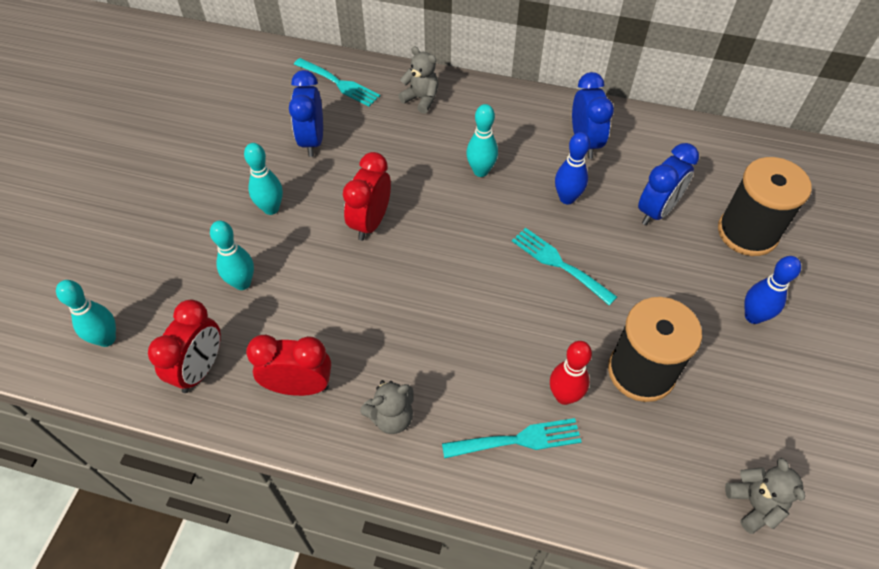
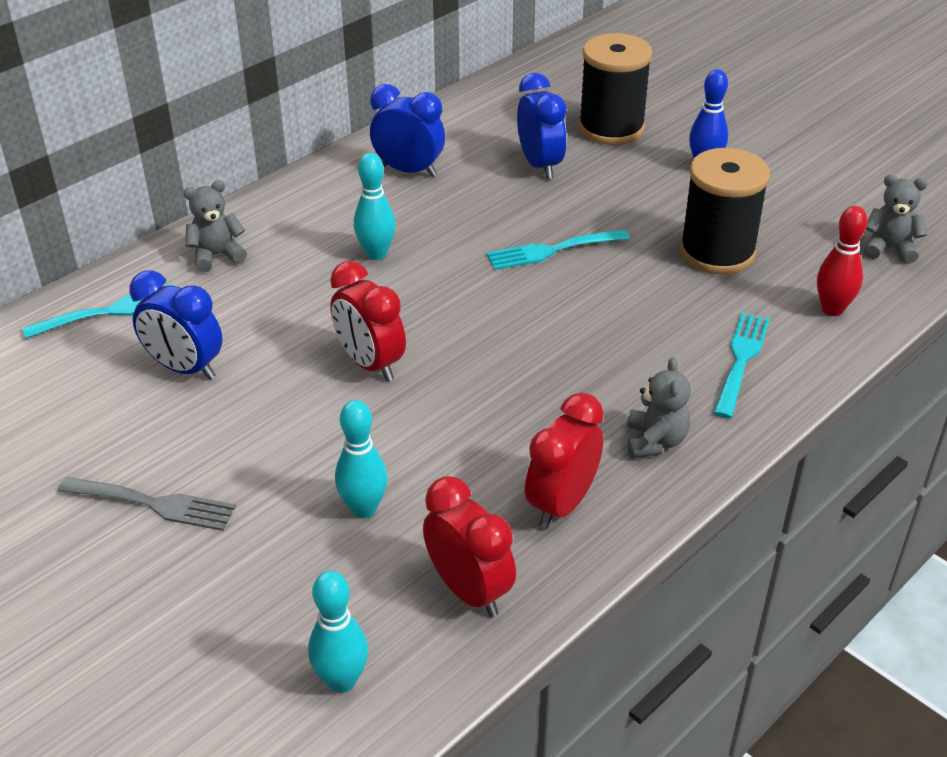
camera: 60 degrees left, 15 degrees down
(199, 187) = (154, 504): none -> grey fork
(271, 208) = (264, 443): turquoise bowling pin -> none
(564, 396) = (711, 310): red bowling pin -> red bowling pin (832, 309)
(567, 198) = (472, 211): blue bowling pin -> none

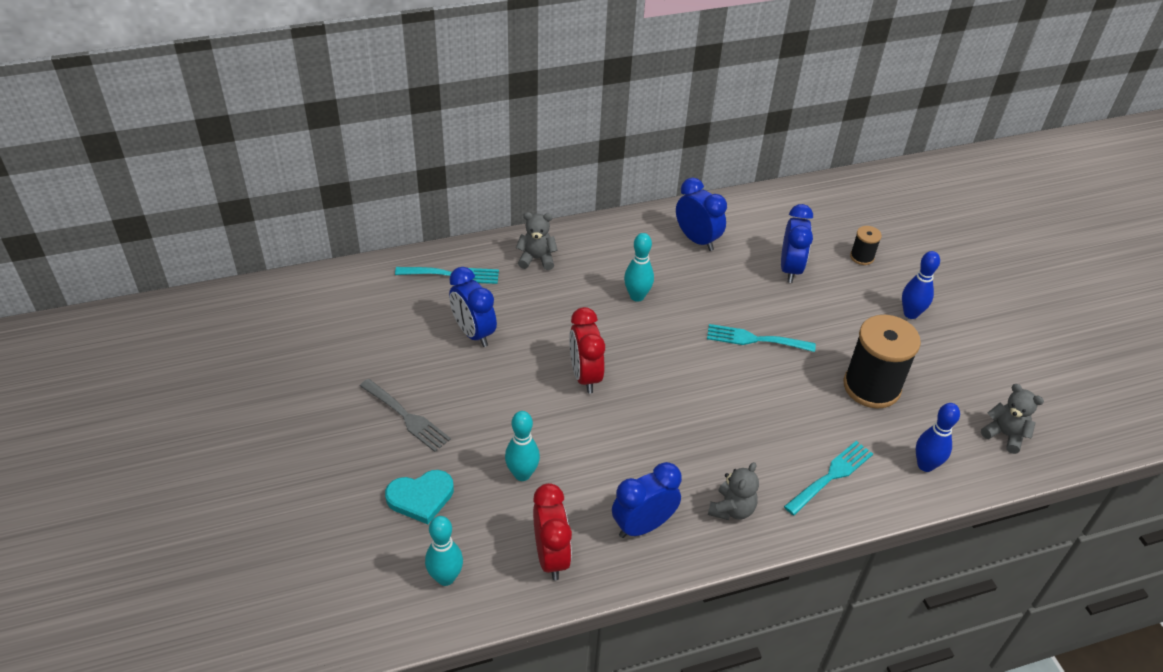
camera: 25 degrees right, 5 degrees up
(239, 595) = (421, 497): none -> turquoise heart
(562, 504) = (643, 525): red clock -> blue clock
(611, 128) = (862, 257): black spool -> black spool, size x0.47
(832, 309) = (925, 465): red bowling pin -> blue bowling pin

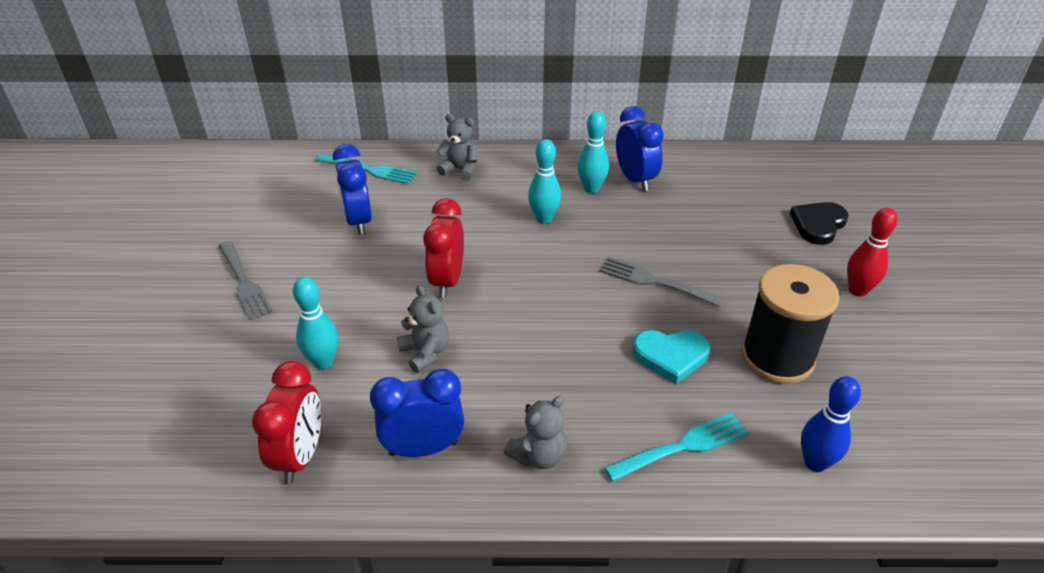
camera: 20 degrees right, 5 degrees down
(421, 497) = (205, 361): turquoise heart -> turquoise heart (670, 356)
(445, 577) = (174, 449): turquoise bowling pin -> turquoise bowling pin (591, 189)
(755, 339) = (655, 282): turquoise fork -> grey fork
(790, 269) = (727, 222): blue clock -> none
(862, 257) = (818, 225): black spool -> black heart
(910, 313) = (858, 290): blue bowling pin -> red bowling pin
(1004, 435) = (941, 451): grey teddy bear -> grey teddy bear (425, 352)

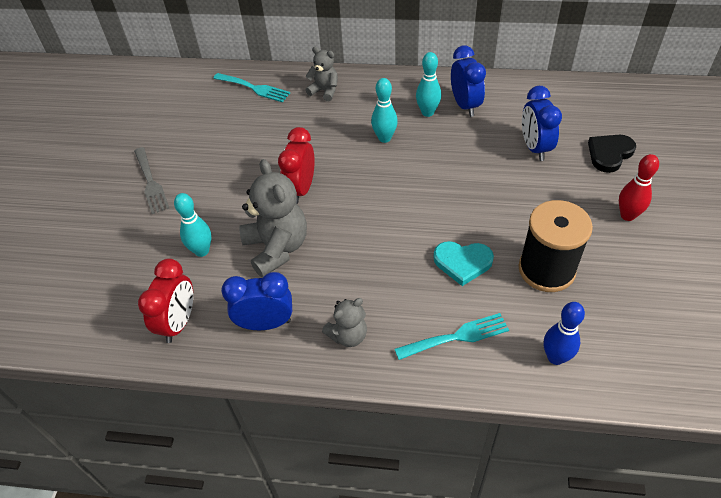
camera: 10 degrees right, 10 degrees up
(358, 221) = (240, 134): blue clock -> blue clock (534, 148)
(425, 352) = (277, 248): grey teddy bear -> grey teddy bear, size x1.77
(655, 282) = (463, 198): grey fork -> none

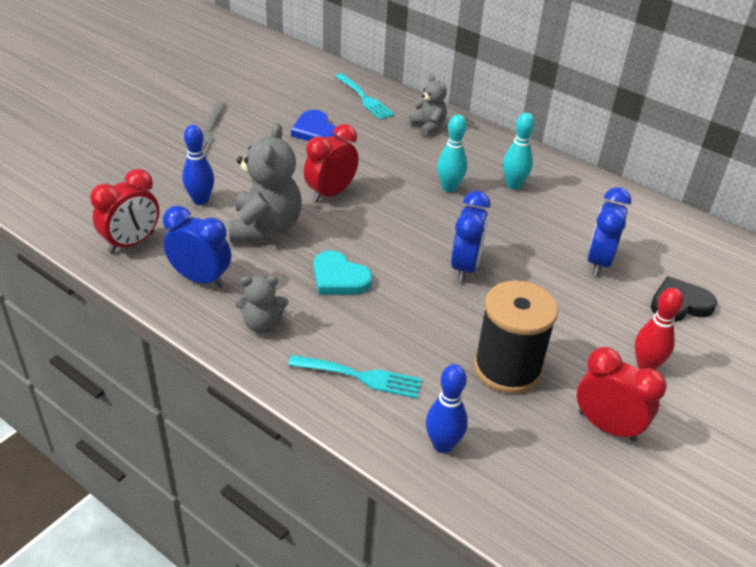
camera: 25 degrees right, 10 degrees down
(202, 251) = (200, 200): turquoise bowling pin -> blue bowling pin
(240, 138) = (315, 131): none -> blue heart
(462, 263) = (426, 321): turquoise heart -> turquoise heart (339, 278)
(465, 105) = (559, 195): blue clock -> blue clock (465, 267)
(642, 277) = (607, 426): none -> red clock

